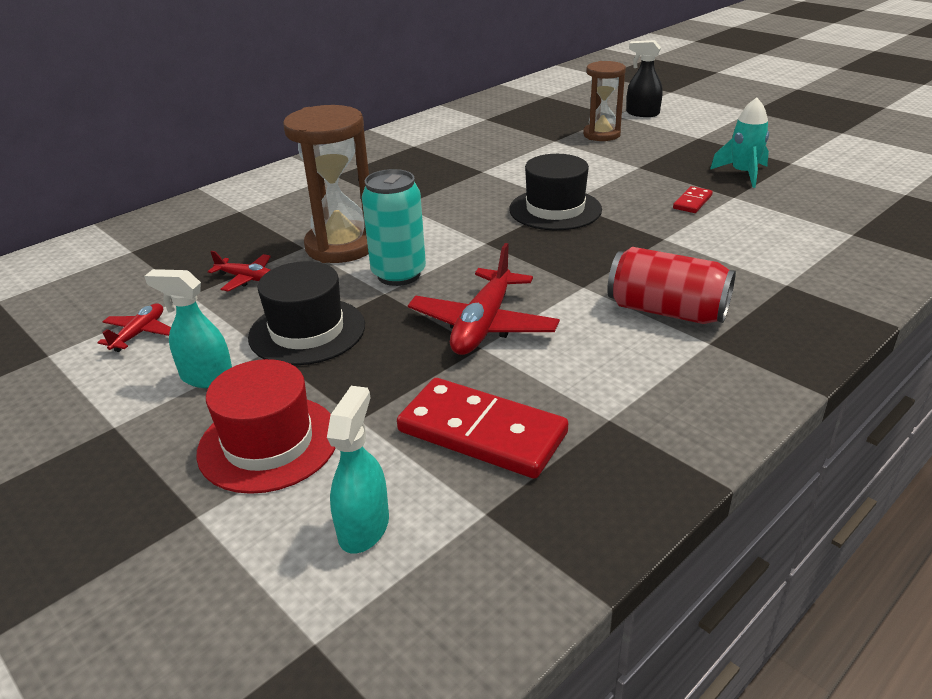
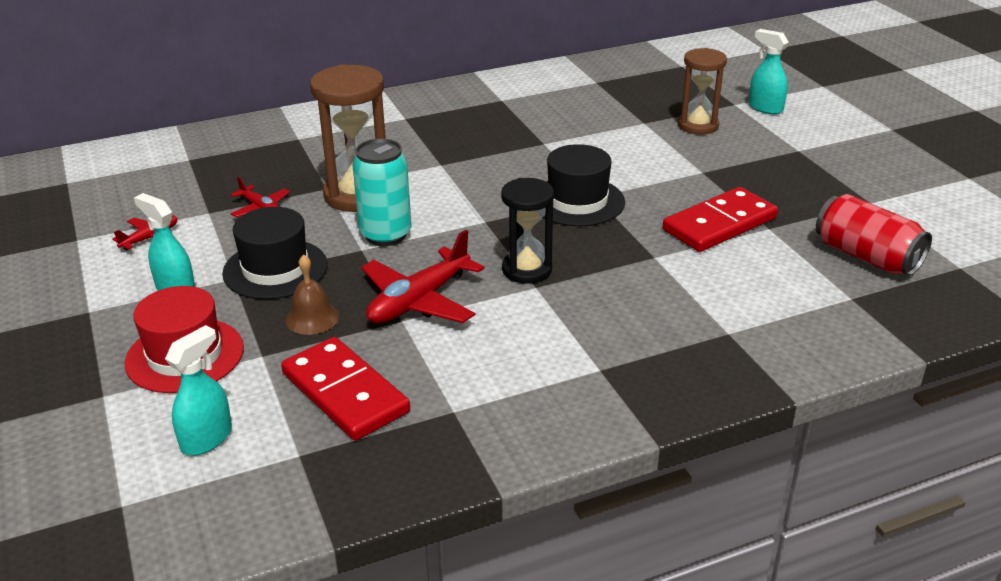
camera: 20 degrees right, 0 degrees up
(385, 368) = (312, 318): none -> brown bell
(562, 274) = (527, 270): none -> black hourglass
(642, 113) = (765, 108): black spray bottle -> turquoise spray bottle
(667, 311) = (589, 330): red can -> red can (866, 257)
(692, 202) = (719, 224): red domino -> red domino, size x2.14
(743, 174) = (804, 204): turquoise rocket -> none

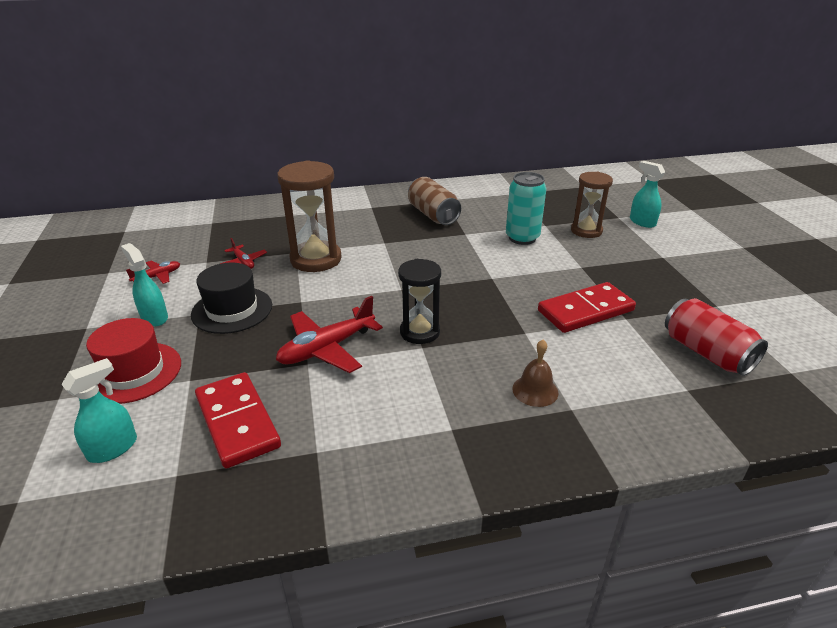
camera: 10 degrees right, 0 degrees up
(312, 318) = (241, 353): brown bell -> brown bell (535, 390)
(386, 235) = (323, 292): turquoise can -> turquoise can (522, 238)
(493, 122) = (433, 215): none -> brown can
(577, 201) = (476, 280): black hat -> none

